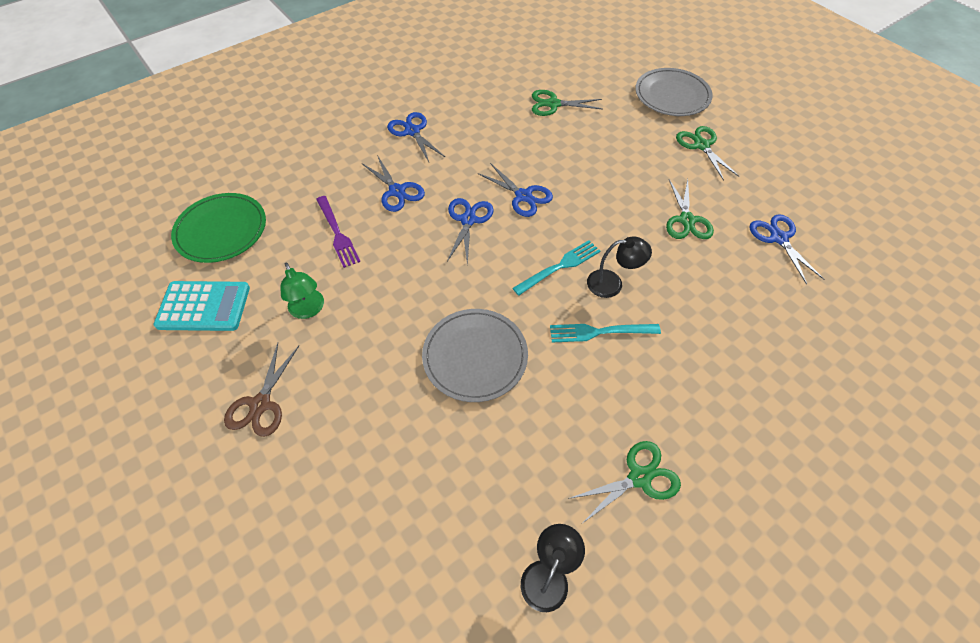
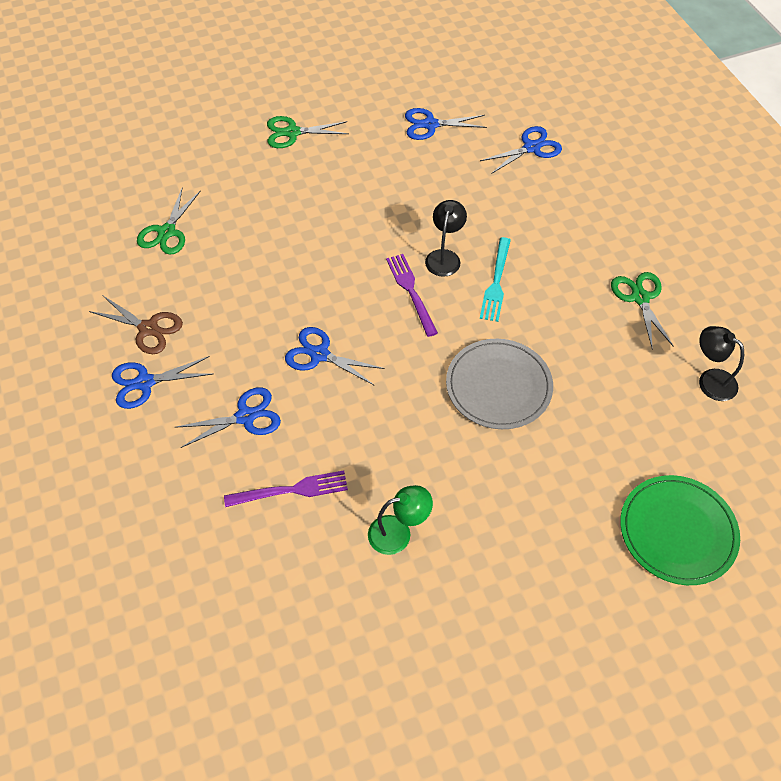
camera: 75 degrees left, 0 degrees up
(204, 306) = (359, 652): turquoise calculator -> none
(221, 230) = (234, 629): green plate -> green plate (677, 531)
(260, 404) = (510, 591): brown scissors -> brown scissors (148, 328)
(523, 196) = (303, 297): blue scissors -> blue scissors (531, 148)
(560, 266) = (411, 291): turquoise fork -> purple fork
(672, 95) = (206, 128): grey plate -> none
(686, 220) = (386, 178): green scissors -> none

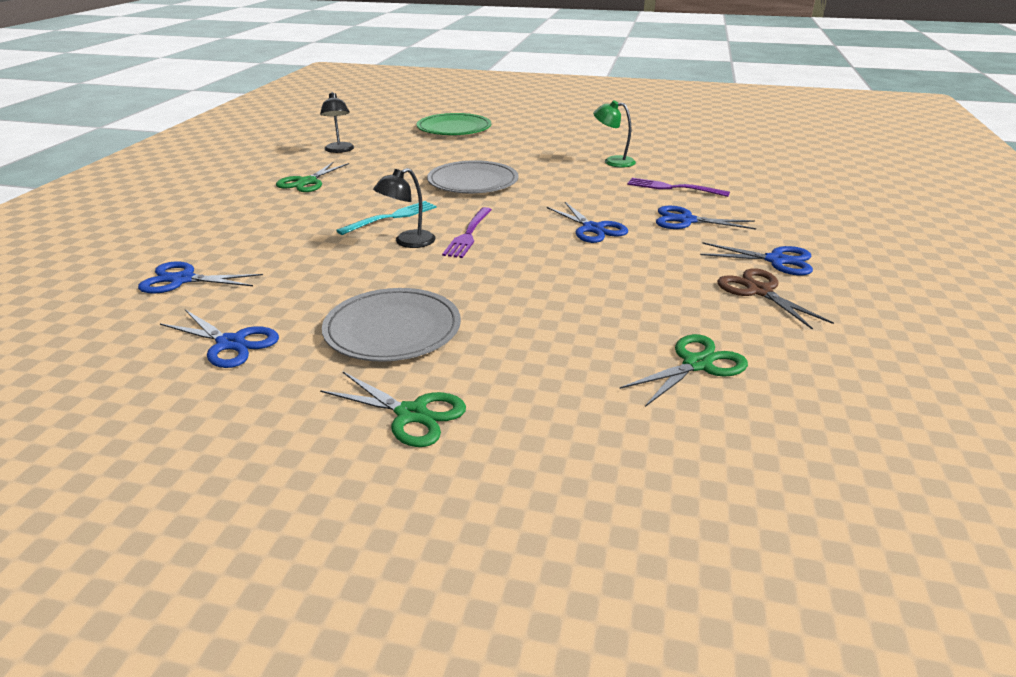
camera: 145 degrees left, 25 degrees down
(358, 174) = (392, 329): none -> grey plate

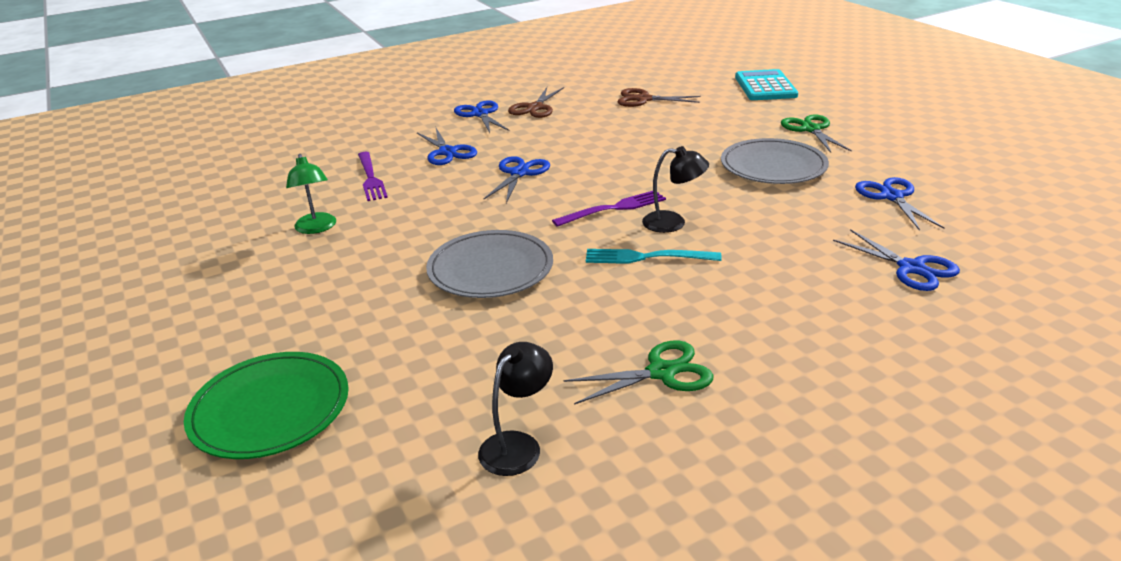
camera: 130 degrees left, 0 degrees up
(606, 500) = (765, 86): none -> turquoise calculator
(697, 364) = (644, 99): green scissors -> brown scissors

